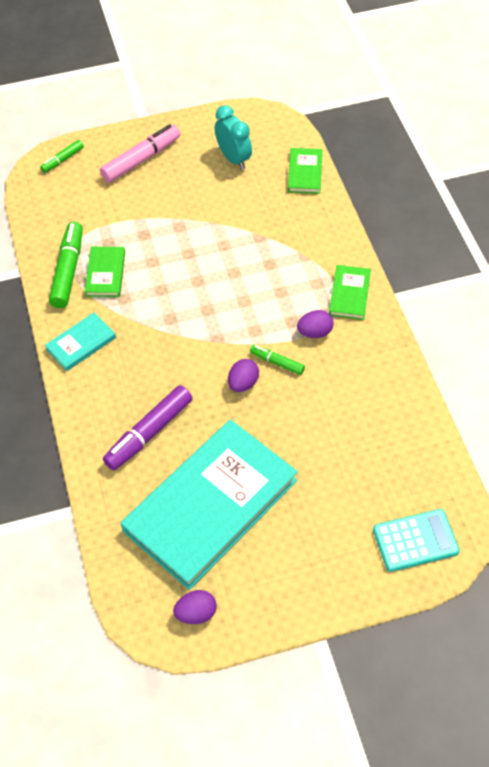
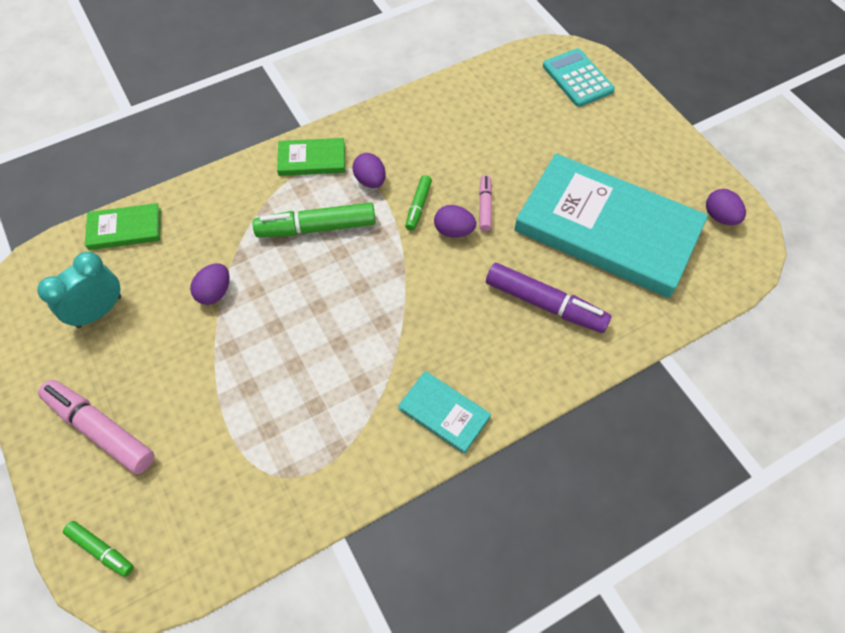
camera: 105 degrees left, 5 degrees up
(68, 270) = (326, 468): green marker -> green marker (316, 228)
(105, 273) = (324, 417): green book -> none
(230, 221) = (215, 292): none -> purple egg
(263, 413) = (485, 206): none -> pink marker

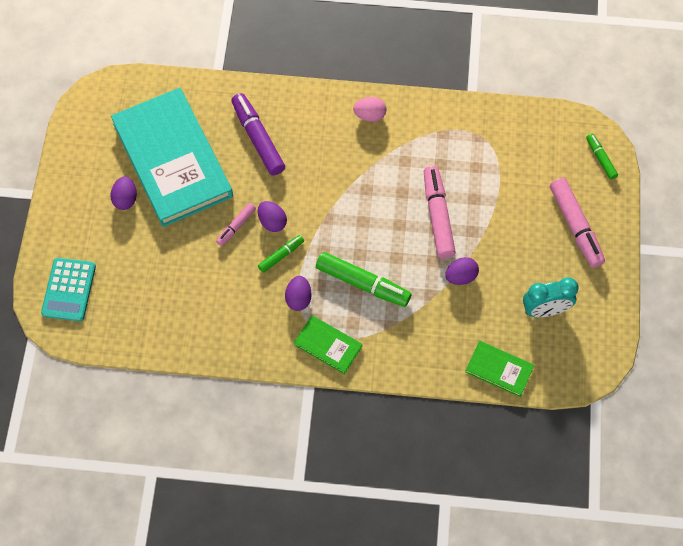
camera: 145 degrees left, 5 degrees up
(280, 341) = (437, 216): none -> pink marker
(444, 413) = (370, 115): turquoise book -> pink egg
(719, 217) = (93, 122): purple egg -> purple egg (125, 199)

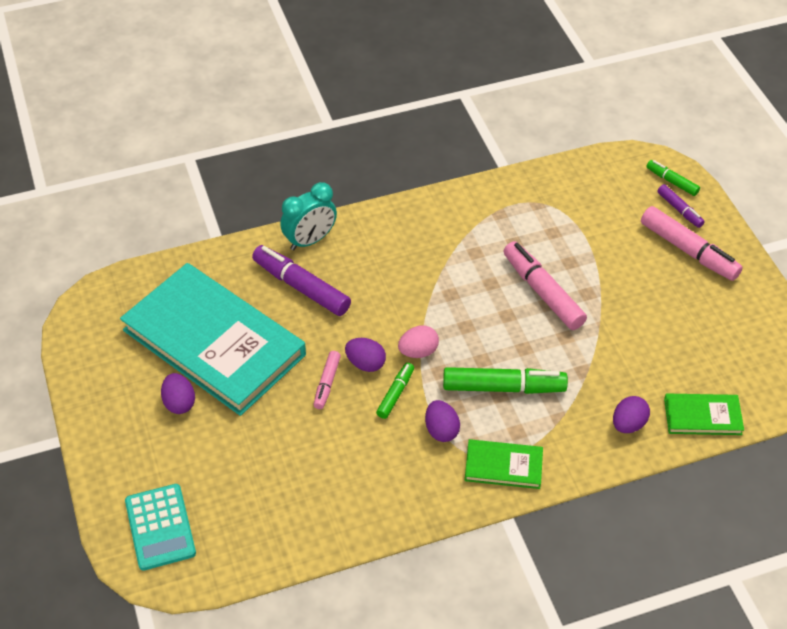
camera: 25 degrees left, 15 degrees down
(370, 115) = (411, 223): pink egg -> pink egg (418, 352)
(461, 276) = (603, 341): purple egg -> purple egg (628, 424)
(545, 310) = (710, 340): turquoise clock -> turquoise clock (310, 240)
(591, 187) = (679, 210): none -> purple marker

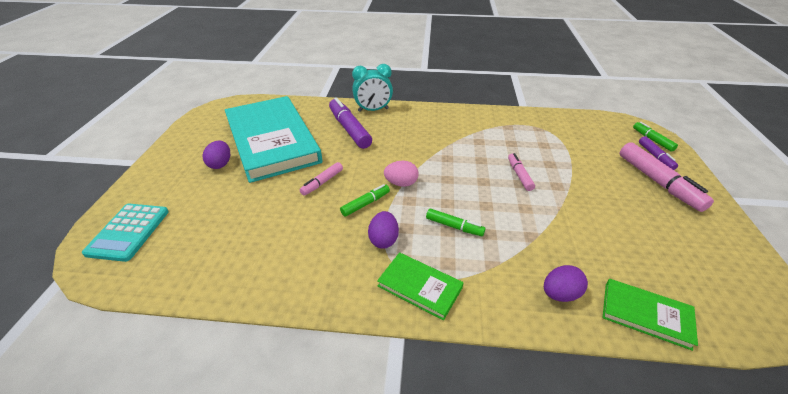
camera: 25 degrees right, 10 degrees down
(365, 363) = (358, 179): purple egg -> none
(503, 387) = (454, 226): green marker -> green marker, size x0.54
(542, 292) = (519, 175): pink marker -> pink marker, size x0.54

